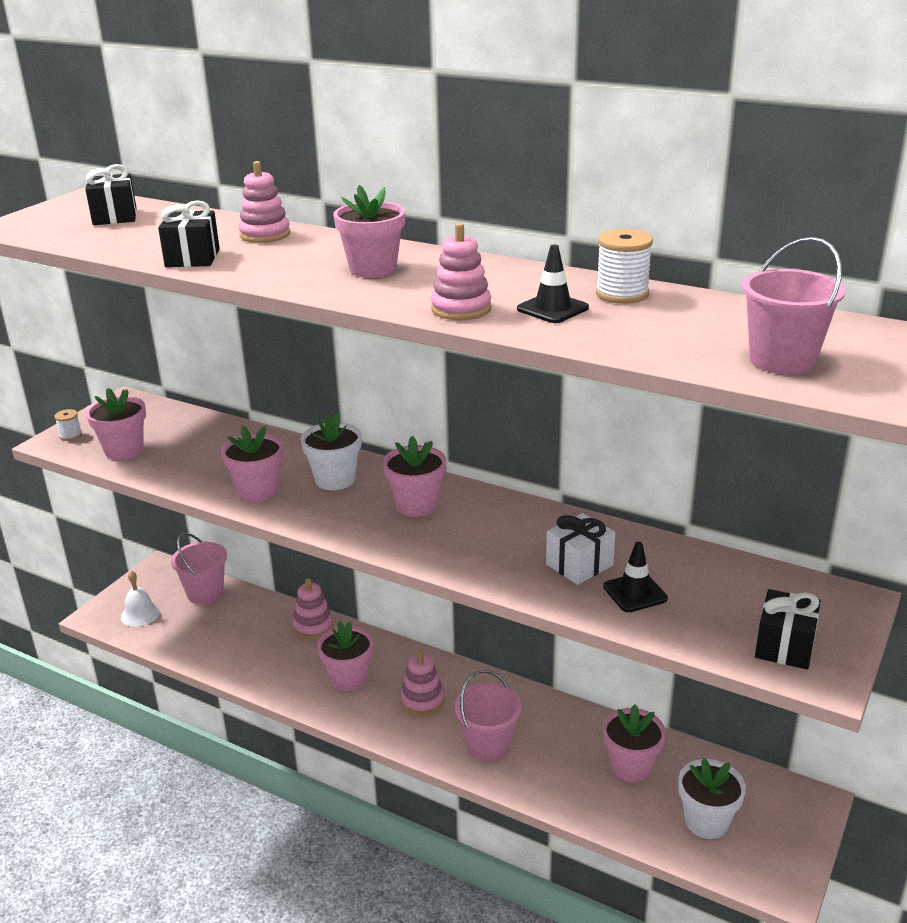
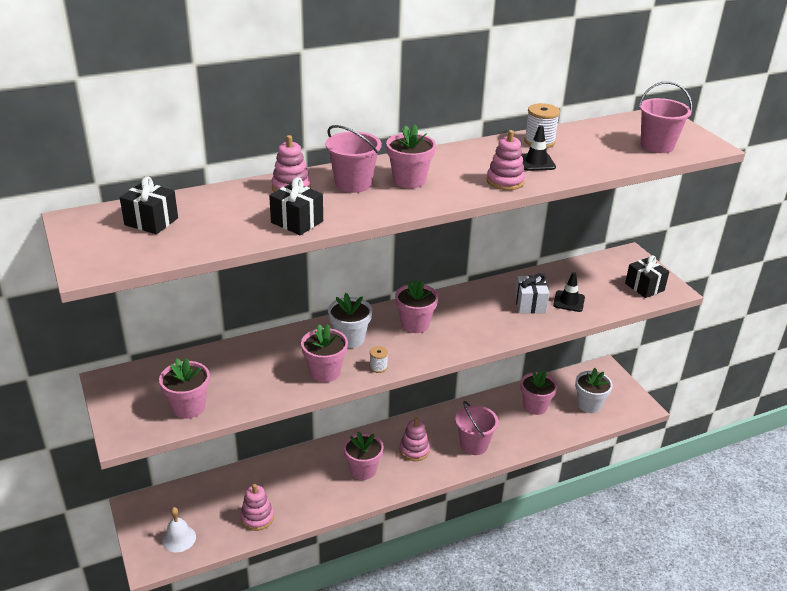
camera: 55 degrees left, 5 degrees up
(70, 435) = (125, 425): white spool -> white spool (378, 367)
(205, 593) = (197, 495): pink bucket -> pink bucket (353, 184)
(313, 626) = (296, 461): pink stacking toy -> pink stacking toy (257, 518)

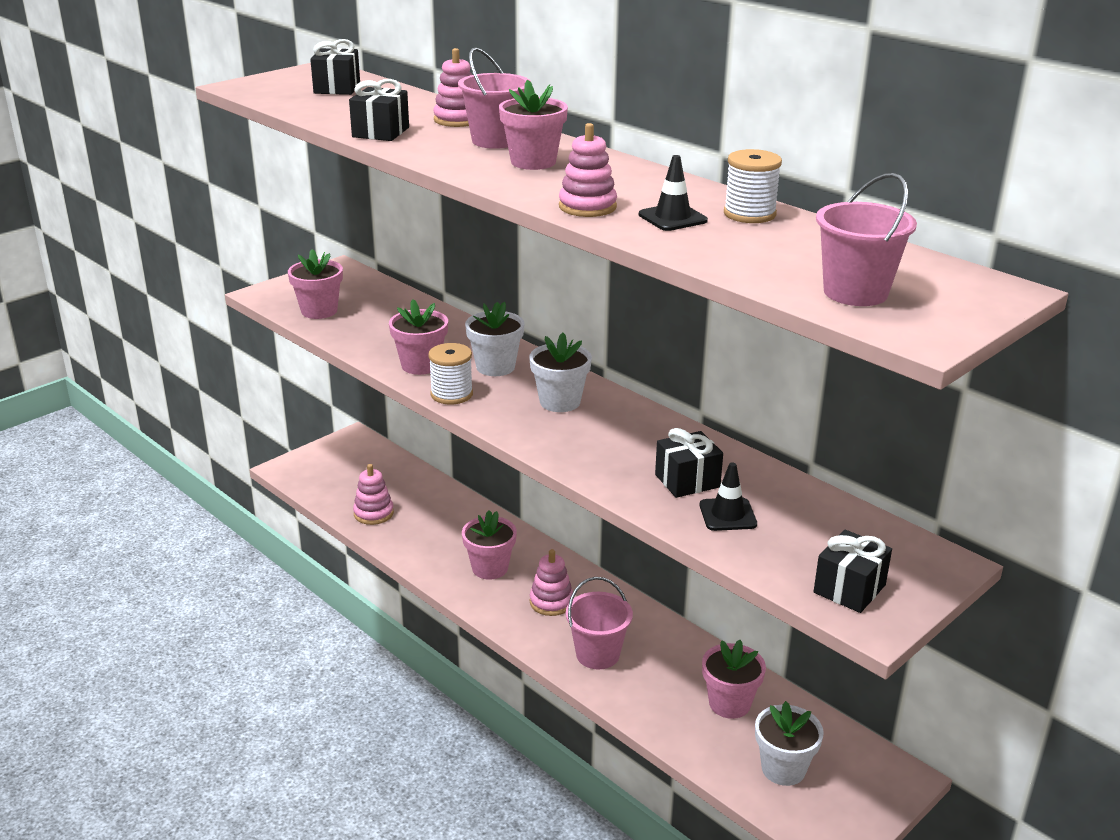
camera: 70 degrees right, 5 degrees down
(179, 538) = (323, 475): white bell -> none
(378, 367) = (451, 394): white spool -> white spool, size x1.75
(415, 324) = (560, 402): pink flower pot -> white flower pot
(530, 304) = (687, 481): white gift -> black gift

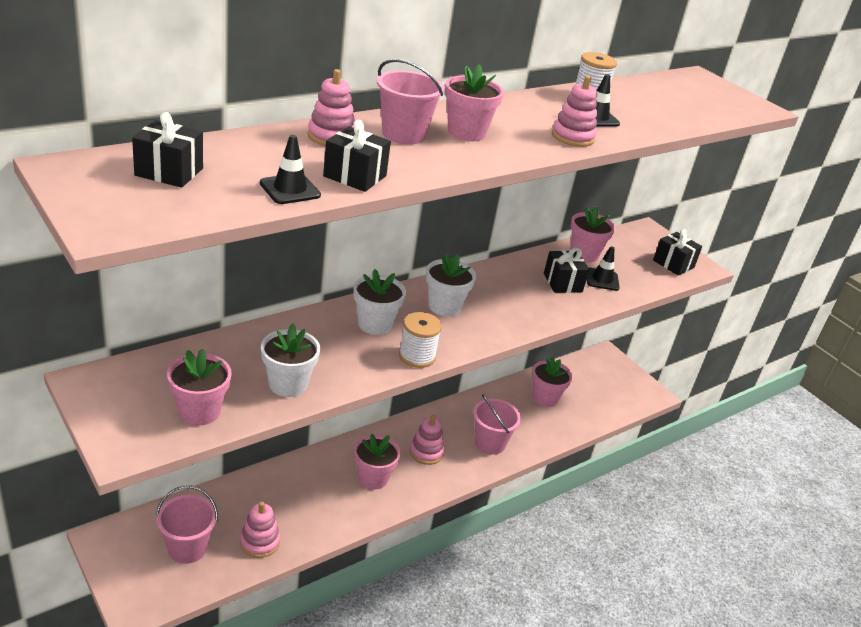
camera: 85 degrees left, 5 degrees up
(336, 117) = (290, 189): none -> black traffic cone
(420, 365) = (356, 363): pink flower pot -> pink flower pot (584, 254)
(783, 769) = (600, 394): white flower pot -> white flower pot (288, 384)
(855, 292) = (711, 105): pink bucket -> pink bucket (187, 548)

